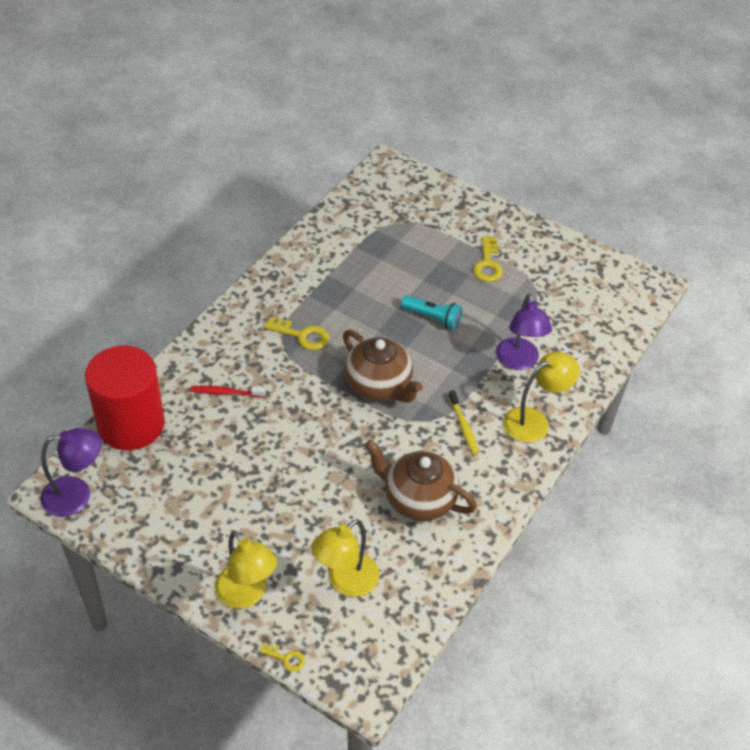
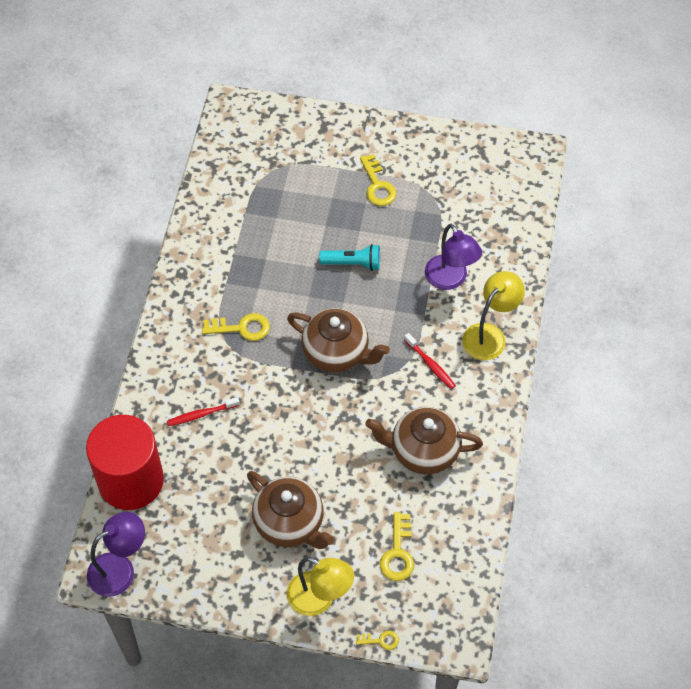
camera: 20 degrees left, 10 degrees up
(256, 515) = (290, 523): none -> brown teapot
(346, 582) = (398, 553): yellow lamp -> yellow key
(463, 426) = (430, 364): yellow toothbrush -> red toothbrush

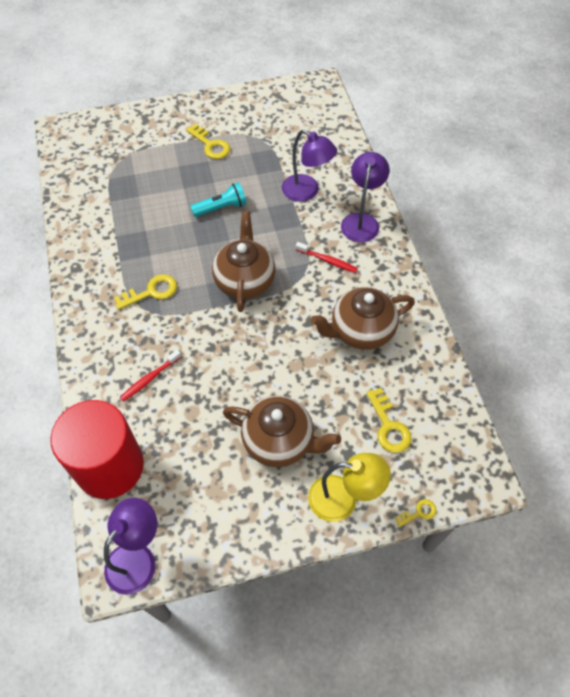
camera: 25 degrees left, 0 degrees up
(337, 352) = (245, 280): brown teapot -> brown teapot turned 90 degrees counterclockwise
(489, 335) = (361, 221): yellow lamp -> purple lamp

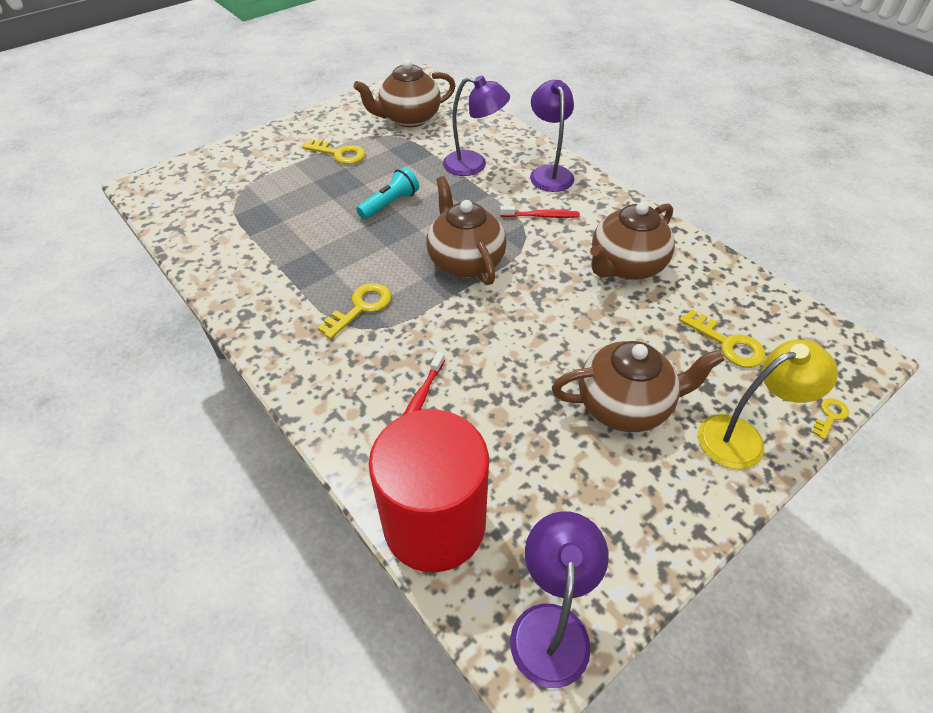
camera: 25 degrees left, 10 degrees down
(284, 126) = (409, 118): none -> brown teapot

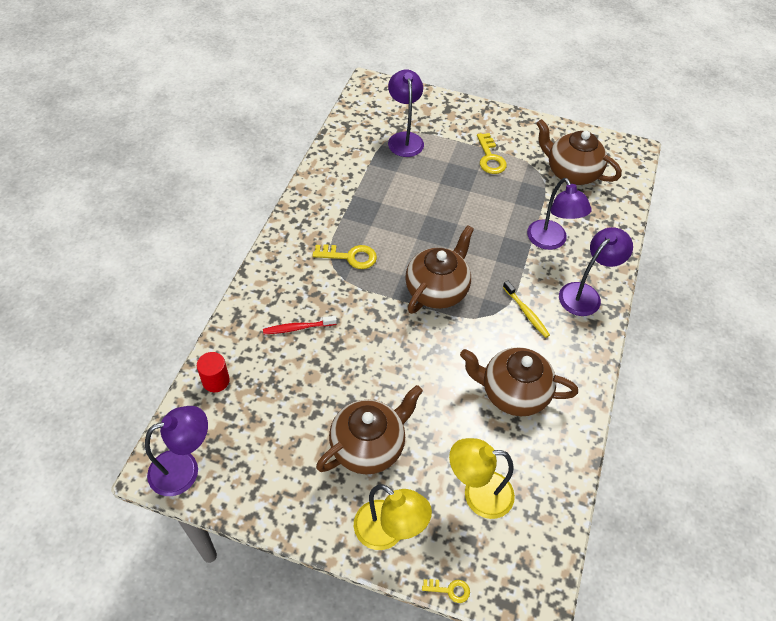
camera: 55 degrees right, 5 degrees up
(247, 195) = (404, 139): none -> purple lamp
(390, 204) = (461, 216): turquoise flashlight -> none
(434, 523) = (216, 380): red cylinder -> red cylinder, size x0.41
(541, 216) = (526, 313): red toothbrush -> yellow toothbrush
(625, 405) = (368, 446): brown teapot -> brown teapot turned 90 degrees counterclockwise
(727, 343) = (477, 494): yellow key -> yellow lamp

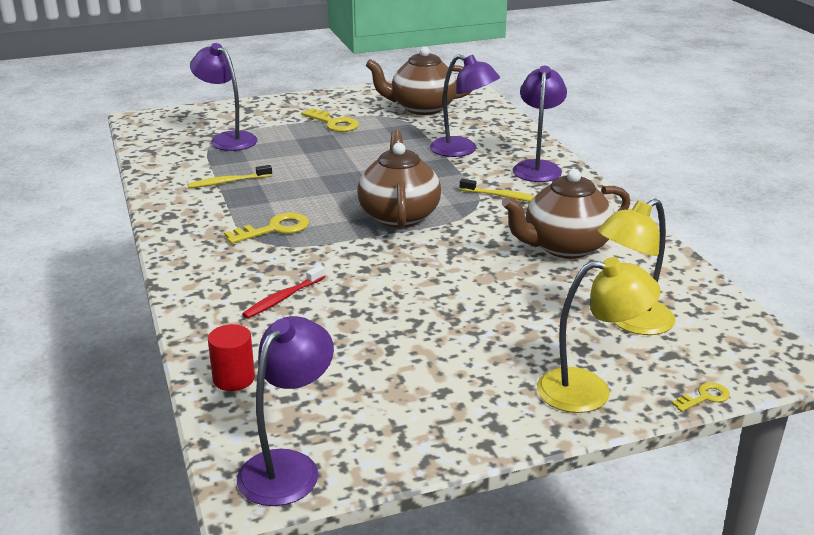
camera: 35 degrees left, 25 degrees down
(364, 189) = (228, 182): none -> yellow toothbrush
(368, 446) = (481, 343): brown teapot -> none

